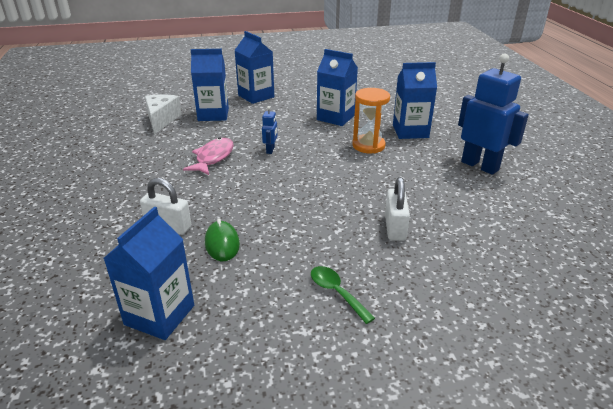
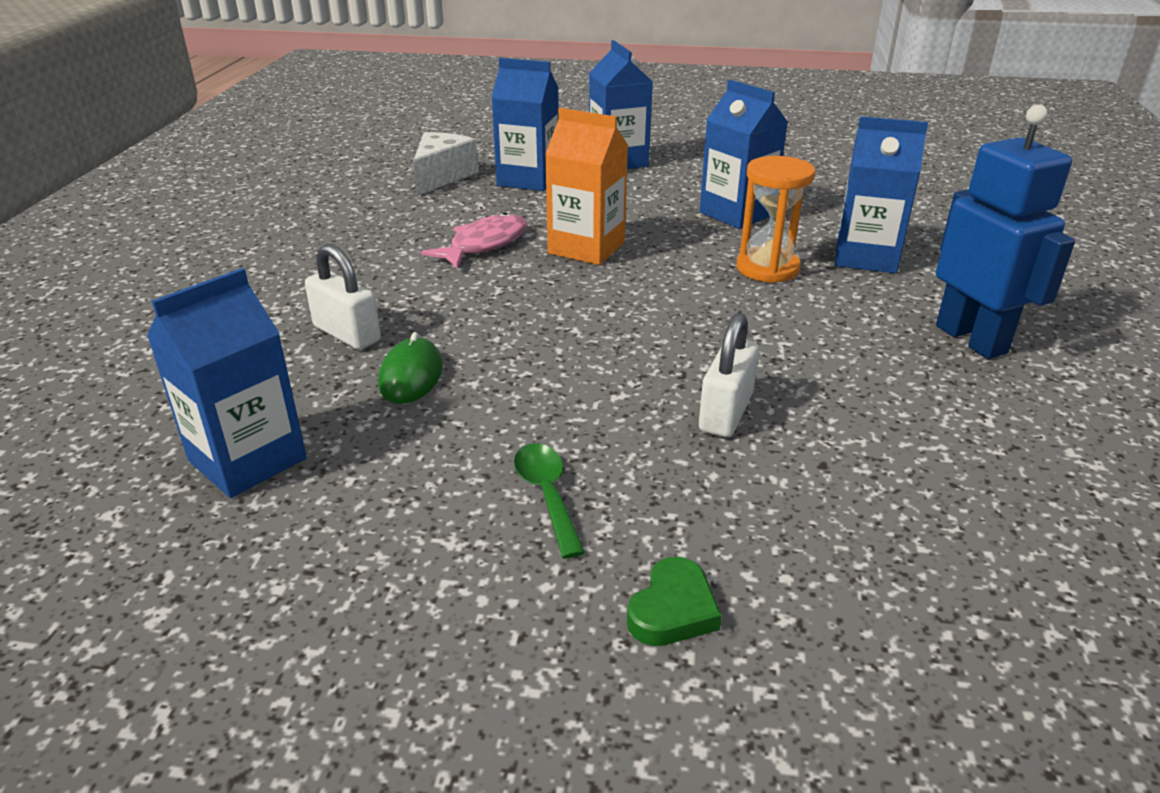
camera: 20 degrees right, 0 degrees up
(270, 150) = (586, 248): blue robot -> orange carton
(431, 335) = (673, 610): none -> green heart

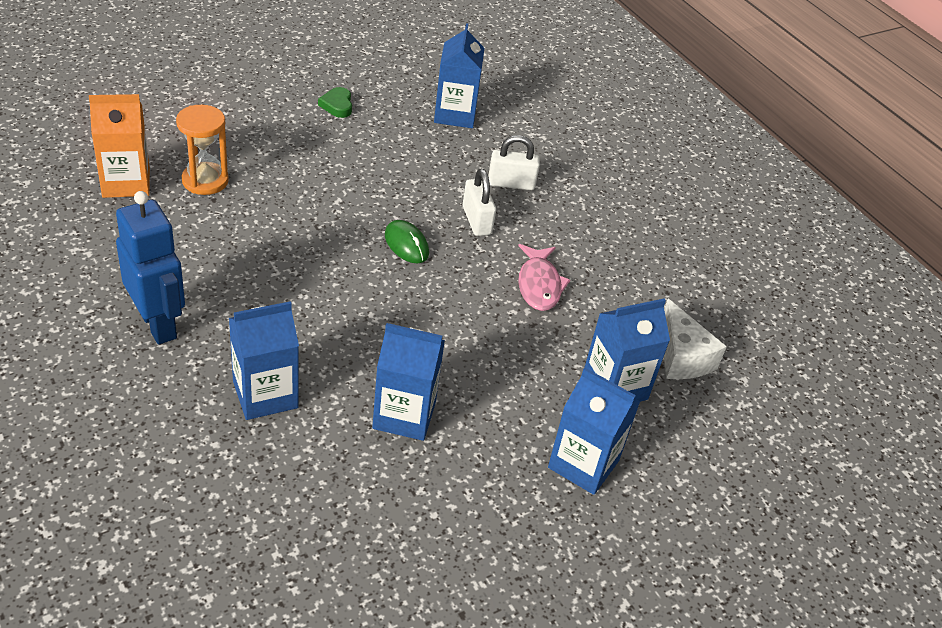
camera: 135 degrees right, 10 degrees up
(411, 376) = (446, 173): green mouse -> green mouse (406, 244)
(547, 495) = (322, 143): green spoon -> none
(586, 248) = (471, 312): orange carton -> orange carton (126, 183)
(673, 610) = (240, 122): green heart -> green heart (337, 105)
(726, 412) = (277, 210): white padlock -> white padlock (476, 220)
(767, 268) = (330, 345): orange hourglass -> orange hourglass (205, 181)
(971, 339) = (158, 324): blue robot -> blue robot turned 150 degrees counterclockwise

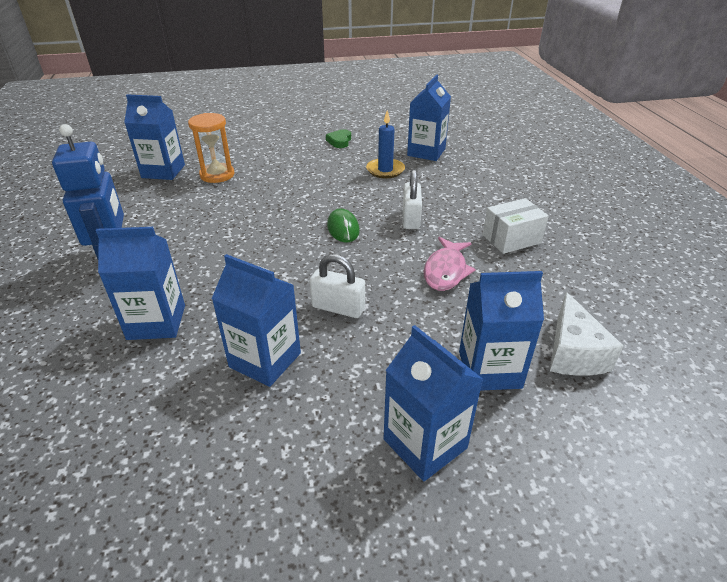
camera: 25 degrees right, 5 degrees down
(126, 183) = (163, 171): orange carton -> blue carton
(417, 150) = (385, 170): none -> blue candle
(511, 183) = (452, 197): white padlock -> white padlock (338, 308)
(592, 234) = (511, 239): none -> white box

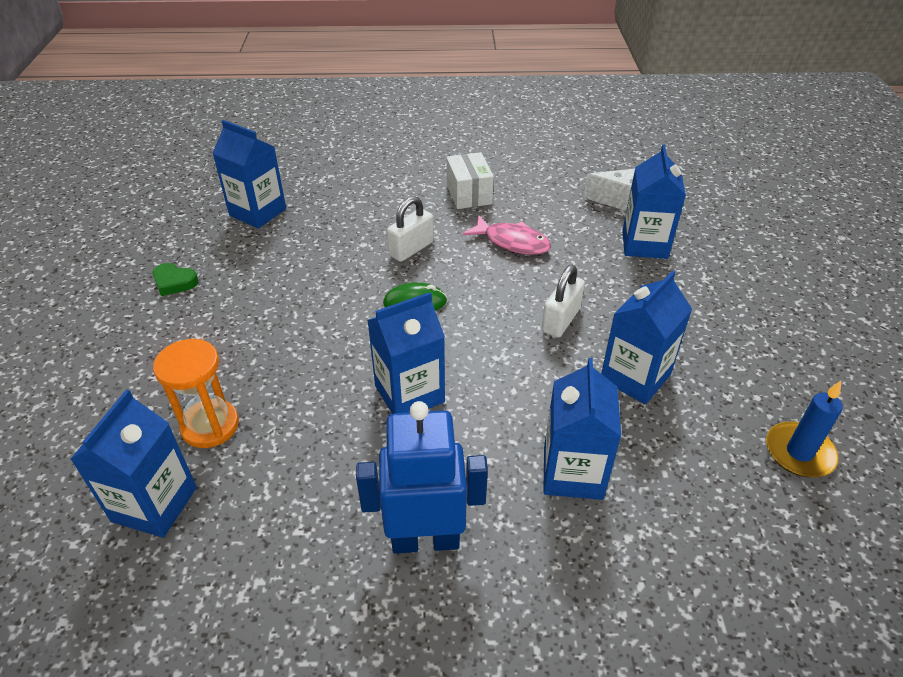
camera: 80 degrees left, 5 degrees up
(385, 170) = (288, 252): blue candle -> blue candle (799, 452)
(411, 218) = (411, 249): white padlock -> white padlock turned 60 degrees counterclockwise
(425, 443) = (721, 290): blue carton -> blue carton (409, 394)

